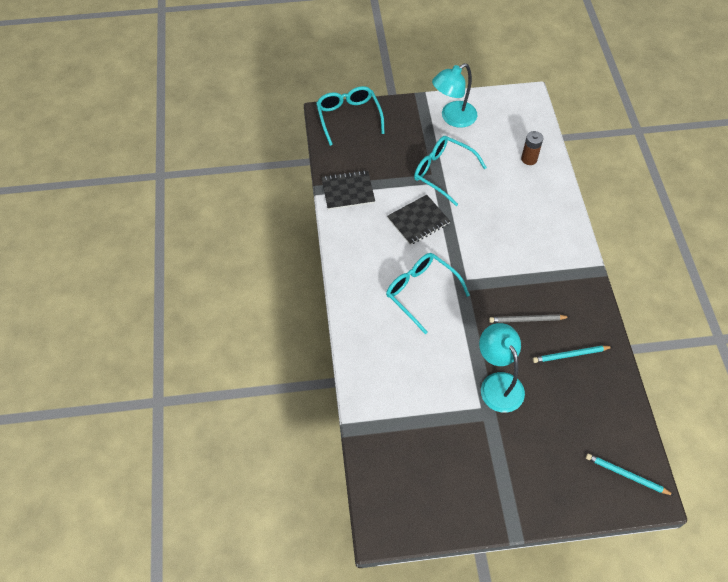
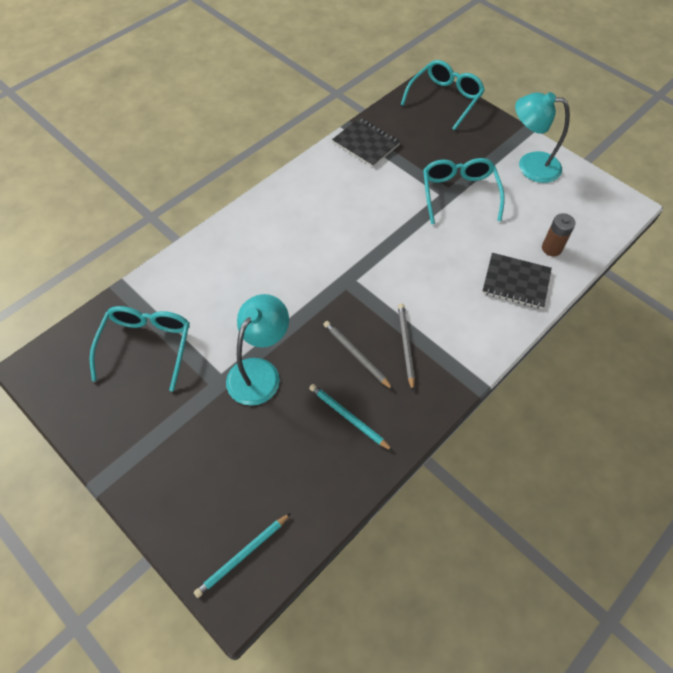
camera: 50 degrees right, 0 degrees up
(418, 221) = (385, 208): black notebook -> black notebook (516, 282)
(420, 292) = (309, 254): turquoise glasses -> turquoise glasses (146, 345)
(541, 288) = (405, 346): none -> grey pencil
(626, 475) = (242, 556): turquoise pencil -> turquoise pencil turned 120 degrees counterclockwise

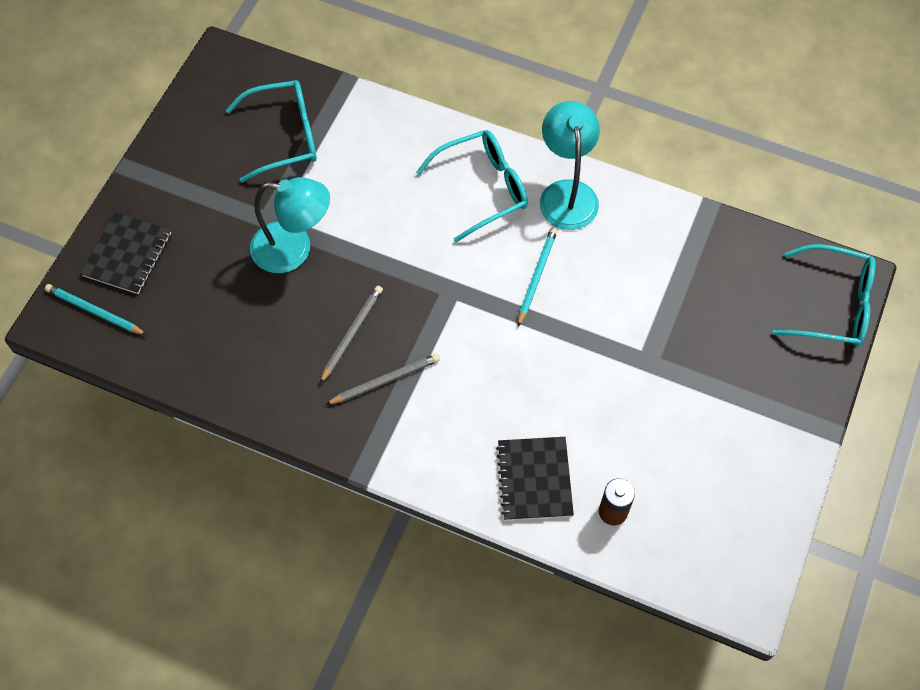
camera: 70 degrees right, 5 degrees up
(348, 417) = (271, 352): turquoise pencil -> turquoise pencil (536, 276)
(366, 143) = (687, 236): black notebook -> black notebook (127, 254)
(459, 193) = (655, 373): turquoise glasses -> turquoise glasses (483, 188)
(530, 165) = (758, 451): turquoise lamp -> turquoise lamp (567, 193)

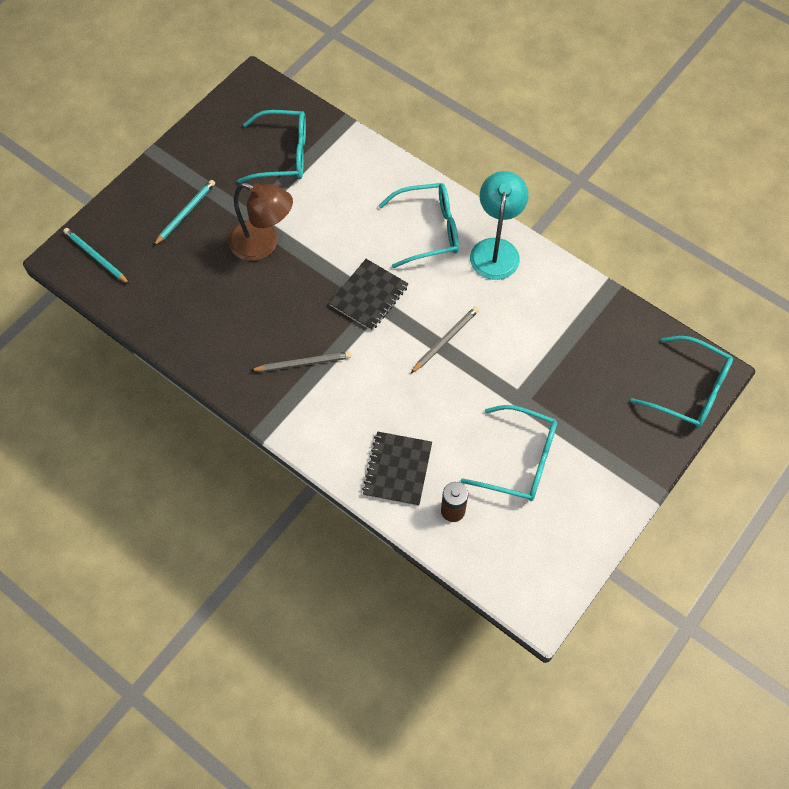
camera: 15 degrees right, 0 degrees up
(127, 254) = (134, 219): black notebook -> black notebook (369, 296)
(294, 249) = (263, 244): turquoise lamp -> brown lamp
(352, 334) = (288, 321): grey pencil -> grey pencil (445, 340)
(536, 276) = (450, 310): turquoise pencil -> turquoise pencil (185, 213)
(671, 433) = (520, 460): none -> turquoise glasses

